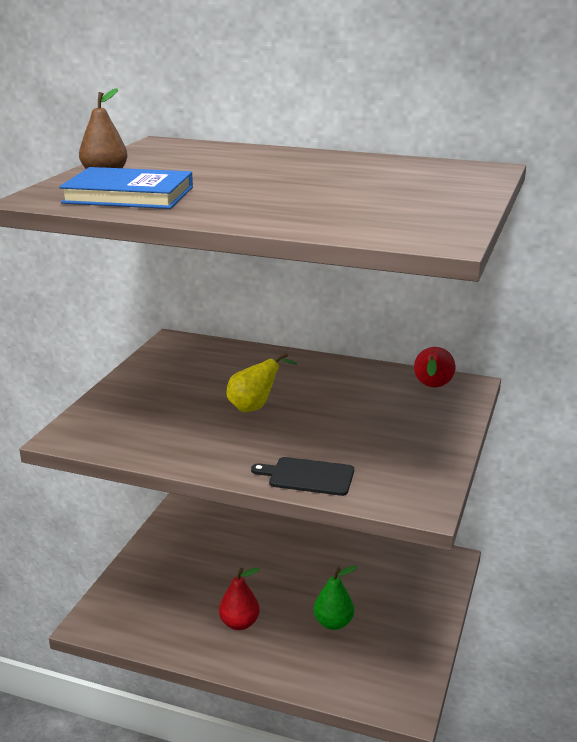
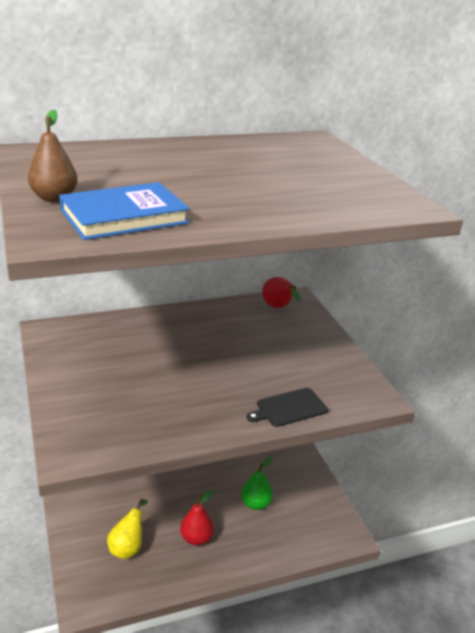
camera: 40 degrees left, 5 degrees up
(255, 407) = (185, 366): yellow pear -> yellow pear (128, 547)

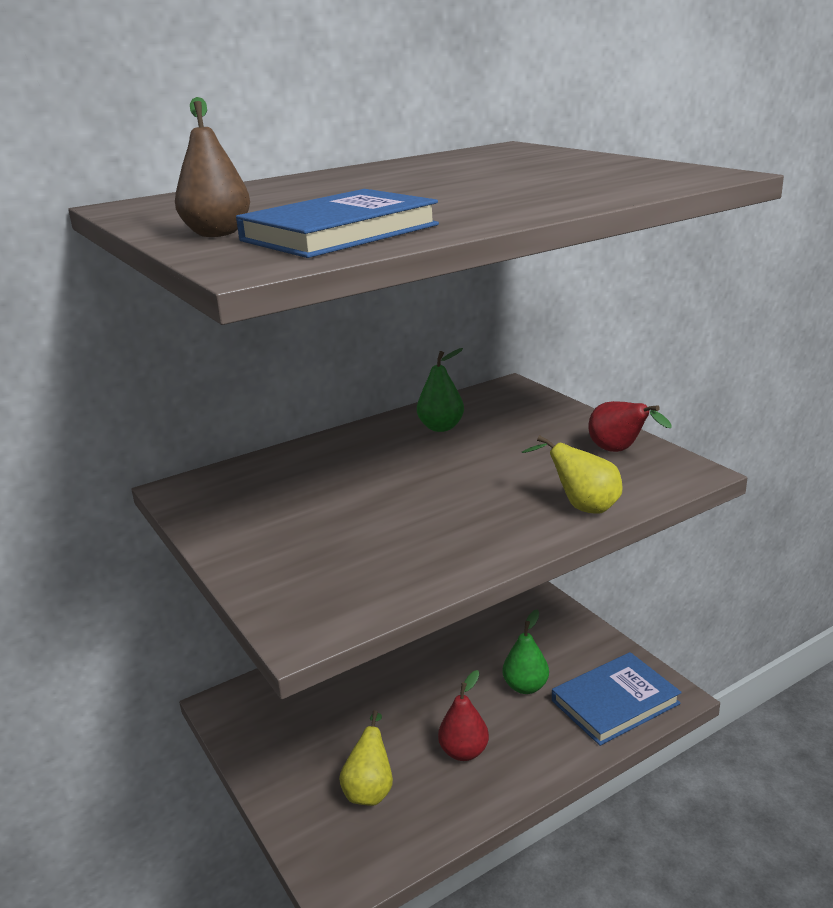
camera: 10 degrees left, 5 degrees down
(233, 321) = (441, 427): none -> green pear
(278, 308) = (493, 401): red pear -> red pear (619, 451)
(289, 408) = (582, 507): black cutting board -> yellow pear
(309, 531) = (615, 702): none -> blue book

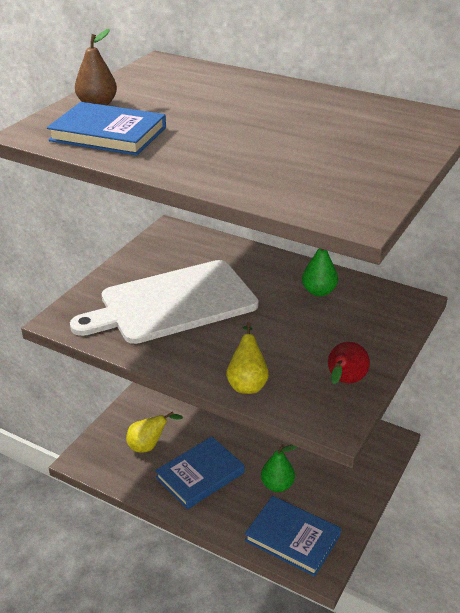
camera: 60 degrees right, 10 degrees up
(364, 523) = (173, 303): none -> white cutting board
(464, 752) = (200, 475): red pear -> blue book

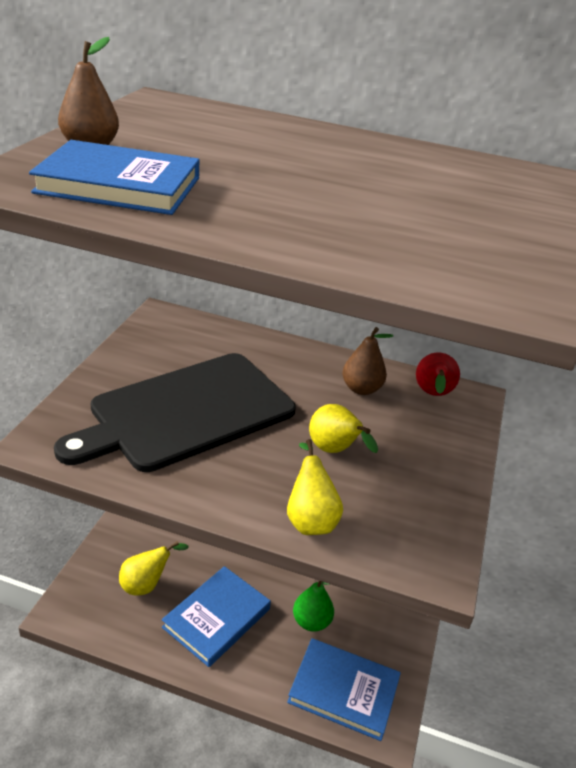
camera: 15 degrees left, 0 degrees up
(173, 303) = (187, 412): white cutting board -> black cutting board
(281, 337) = (335, 451): none -> yellow pear
(318, 291) = (361, 389): green pear -> brown pear
(344, 382) = (428, 507): red pear -> red pear (432, 395)

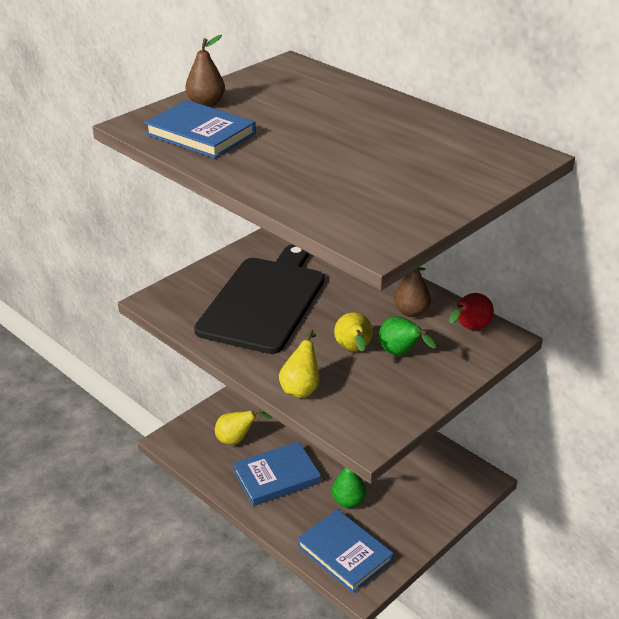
camera: 30 degrees right, 0 degrees up
(187, 412) = (264, 301): black cutting board -> black cutting board turned 120 degrees clockwise
(388, 442) = (401, 353): none -> green pear

